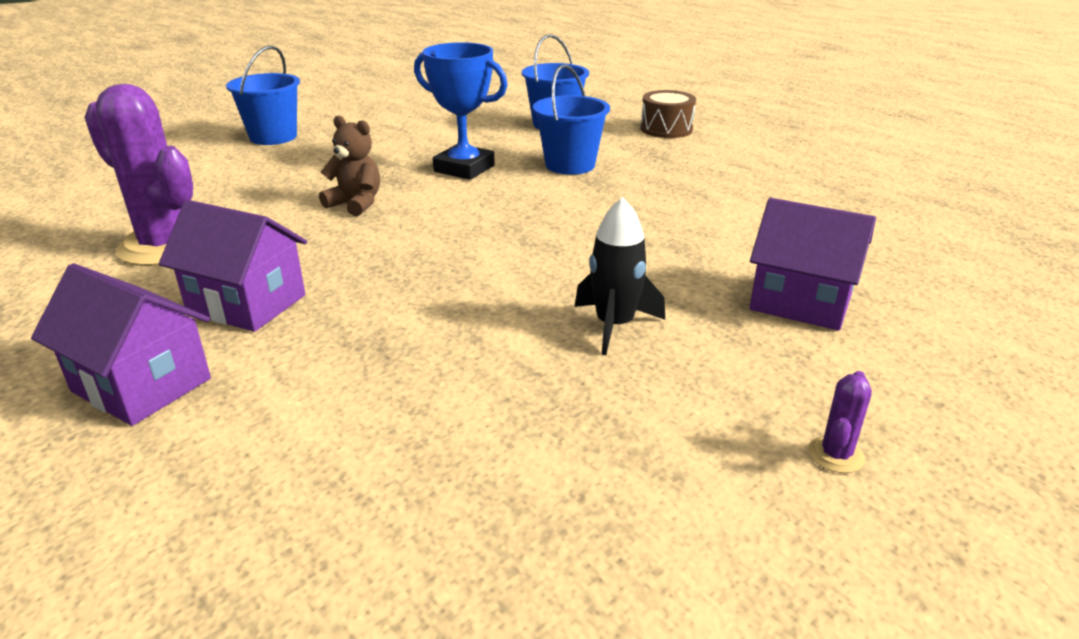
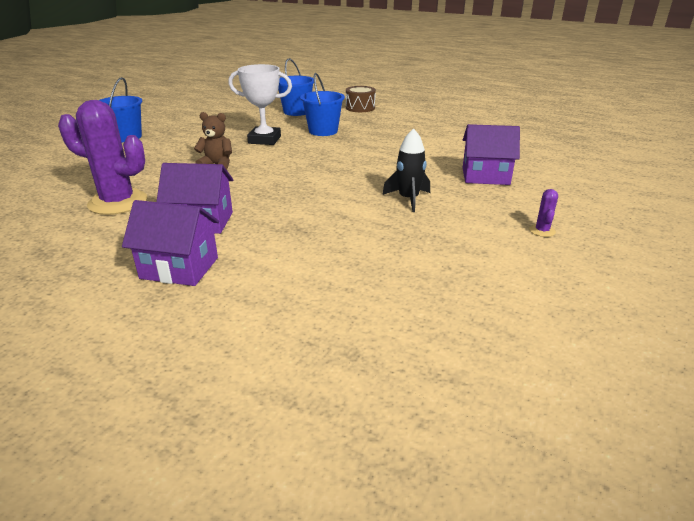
camera: 20 degrees left, 0 degrees up
(464, 168) = (264, 140): blue trophy -> white trophy

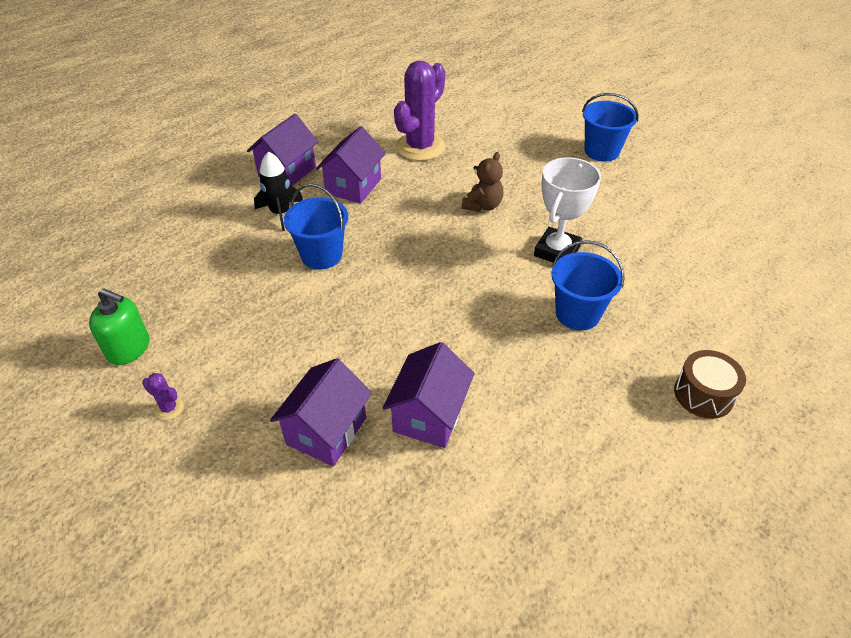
camera: 110 degrees right, 15 degrees up
(296, 112) = (687, 305): blue bucket -> blue bucket (321, 255)
(408, 199) = (311, 327): black rocket -> black rocket (280, 213)
(440, 154) = (429, 415): none -> purple house
(518, 272) = (129, 348): none -> green soap dispenser

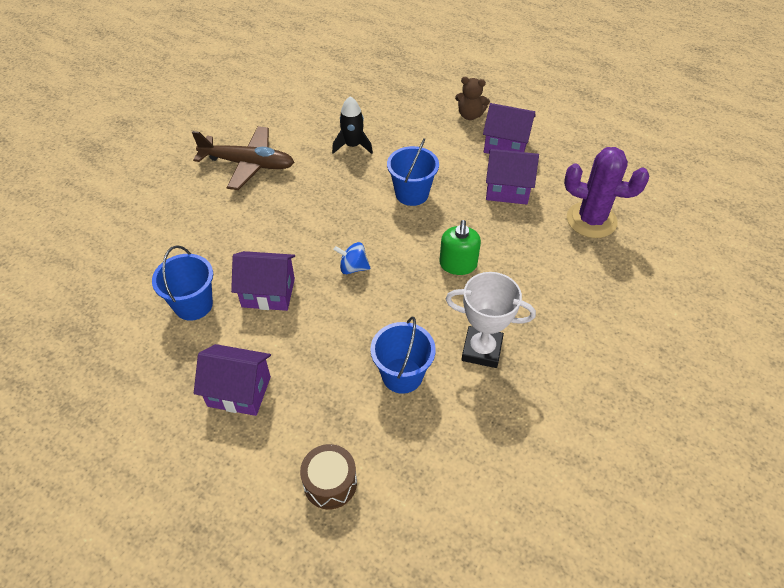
camera: 75 degrees right, 5 degrees up
(129, 348) = (291, 130): green soap dispenser -> green soap dispenser (458, 264)
(169, 408) = (248, 164): purple cactus -> brown plane
(280, 213) = (451, 157): black rocket -> black rocket (353, 145)
(326, 431) = (244, 241): purple house -> purple house (239, 391)
(416, 326) = (353, 267): none -> blue spinning top
(483, 205) = (524, 283): brown teddy bear -> brown teddy bear (470, 115)
(601, 151) = (676, 374): blue bucket -> blue bucket (193, 305)

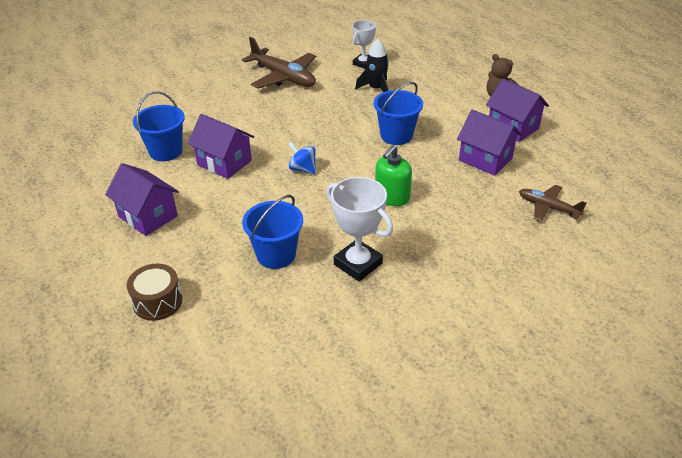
camera: 30 degrees right, 10 degrees down
(317, 119) = (363, 63): none -> white trophy
(591, 220) = (548, 207): purple cactus -> brown plane

